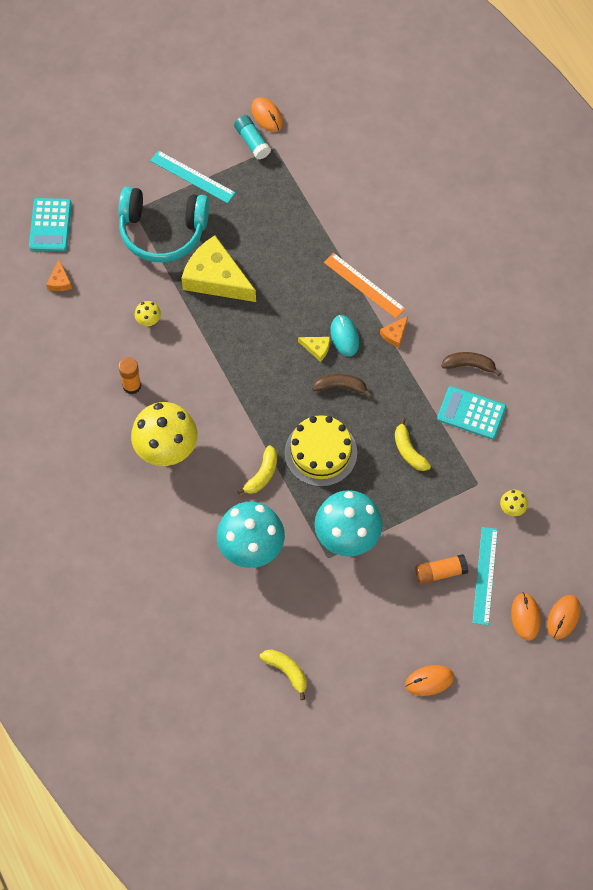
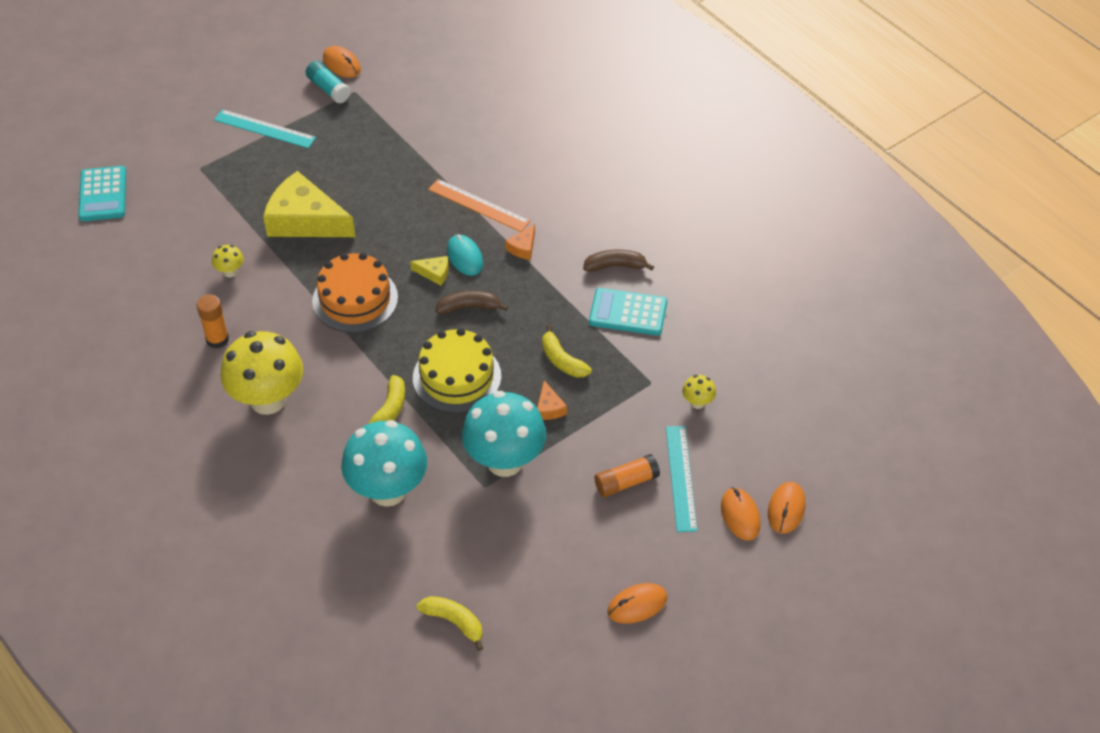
camera: 10 degrees left, 15 degrees down
(60, 281) = (119, 247): orange cheese -> orange cheese (549, 408)
(162, 231) = (236, 184): turquoise headphones -> none
(248, 364) = (355, 299): none -> orange cake

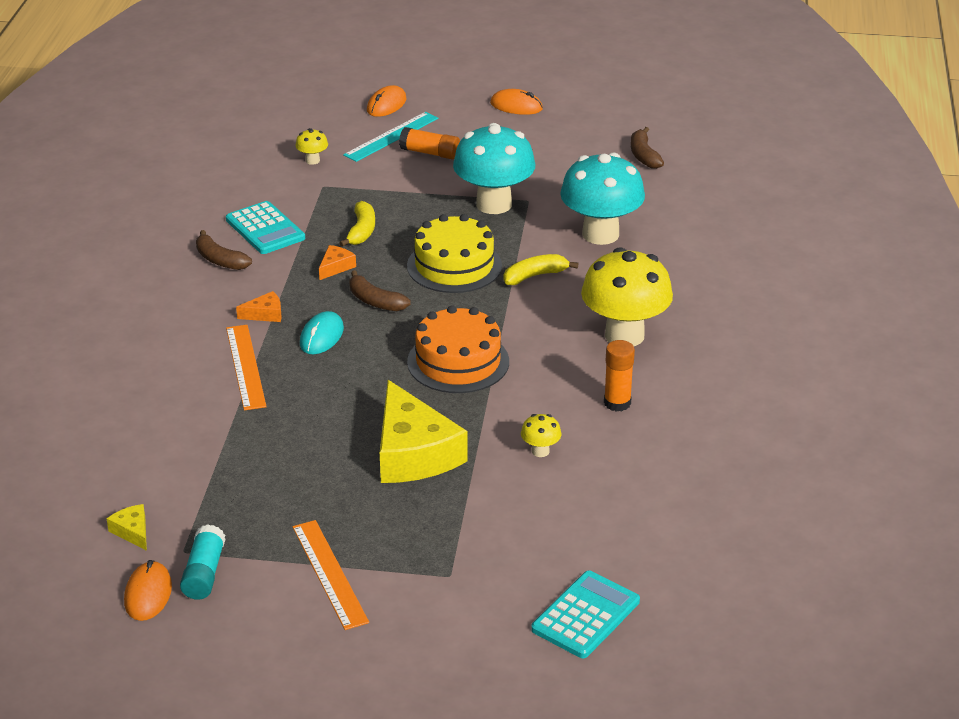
camera: 135 degrees left, 15 degrees down
(264, 129) = (329, 573): turquoise ruler -> orange ruler
(434, 273) = (364, 340): yellow cheese -> yellow cheese (132, 531)
(454, 622) = (644, 155): yellow banana -> brown banana
(549, 408) = (416, 213): orange cheese -> orange cheese (335, 267)
(786, 509) = (354, 93): orange mouse -> none

